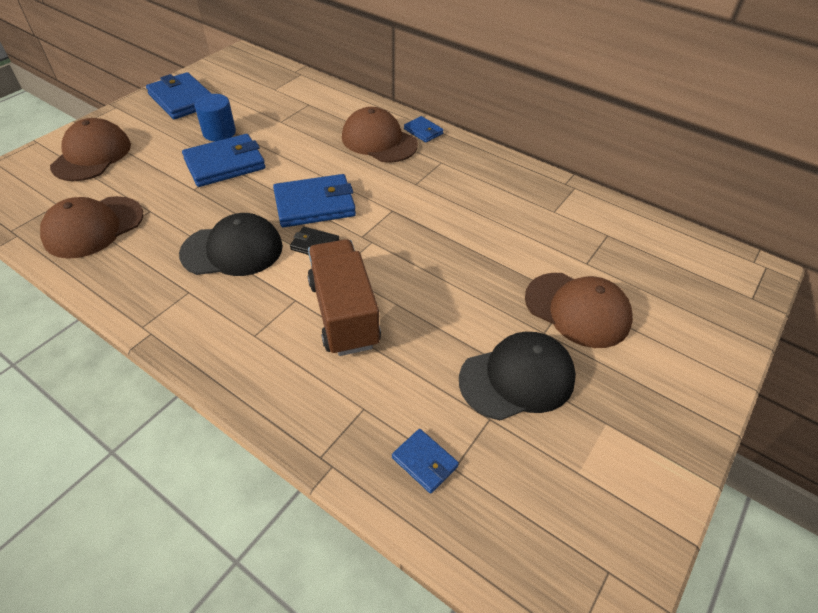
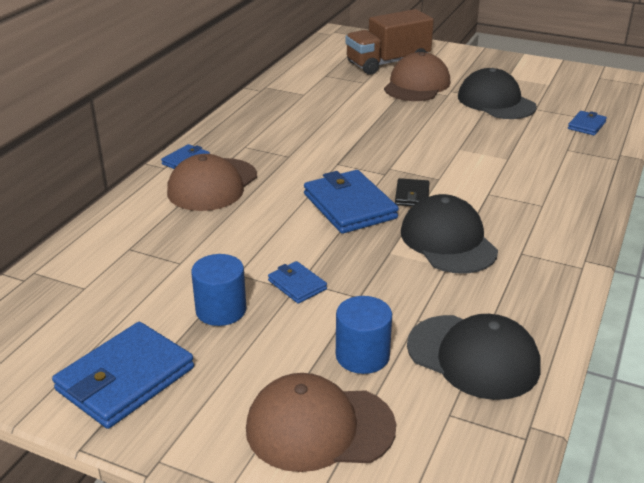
camera: 100 degrees left, 15 degrees down
(93, 227) = (473, 356): brown cap -> black cap
(134, 180) = (362, 355): none -> blue cylinder
(225, 164) = (297, 285): blue wallet -> blue wallet, size x0.51
(344, 313) = (487, 169): brown truck -> brown truck (388, 63)

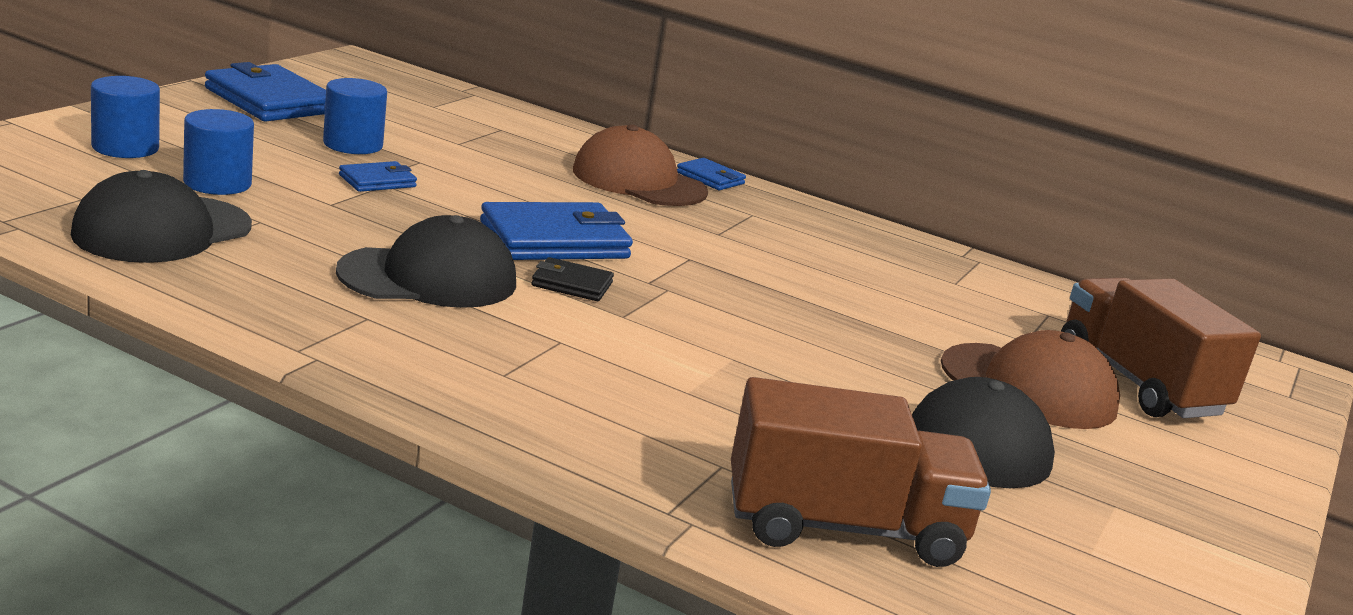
camera: 90 degrees right, 10 degrees down
(319, 427) = (125, 147): brown cap -> blue cylinder
(586, 125) = (843, 527): blue wallet -> brown truck

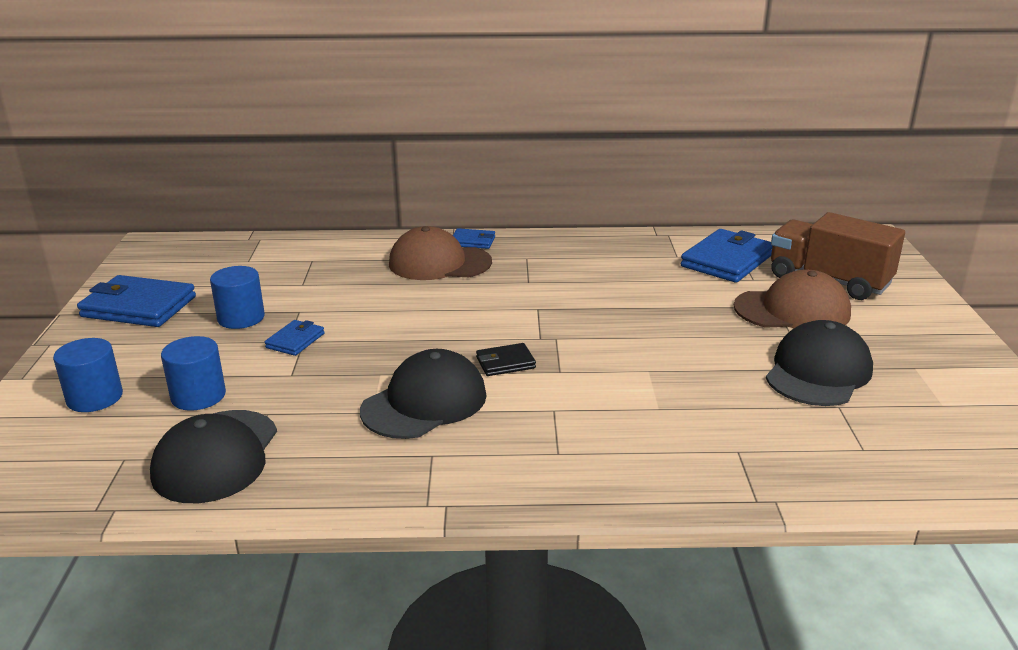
camera: 25 degrees left, 5 degrees up
(554, 240) = (454, 334): blue wallet -> blue wallet (727, 261)
(843, 527) = (838, 457): brown truck -> none

